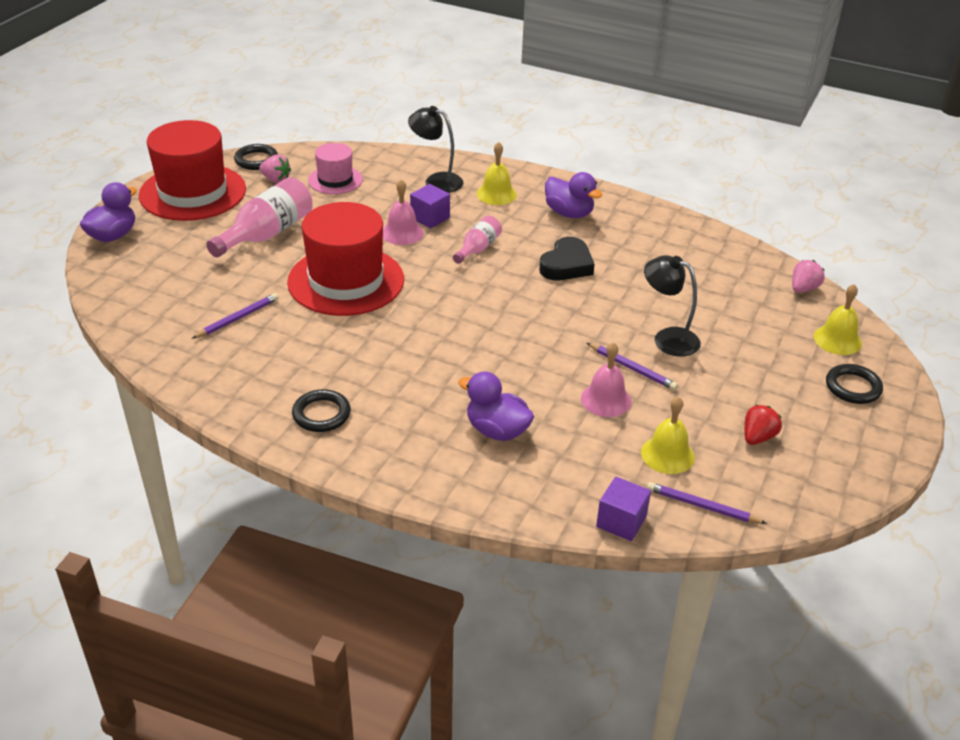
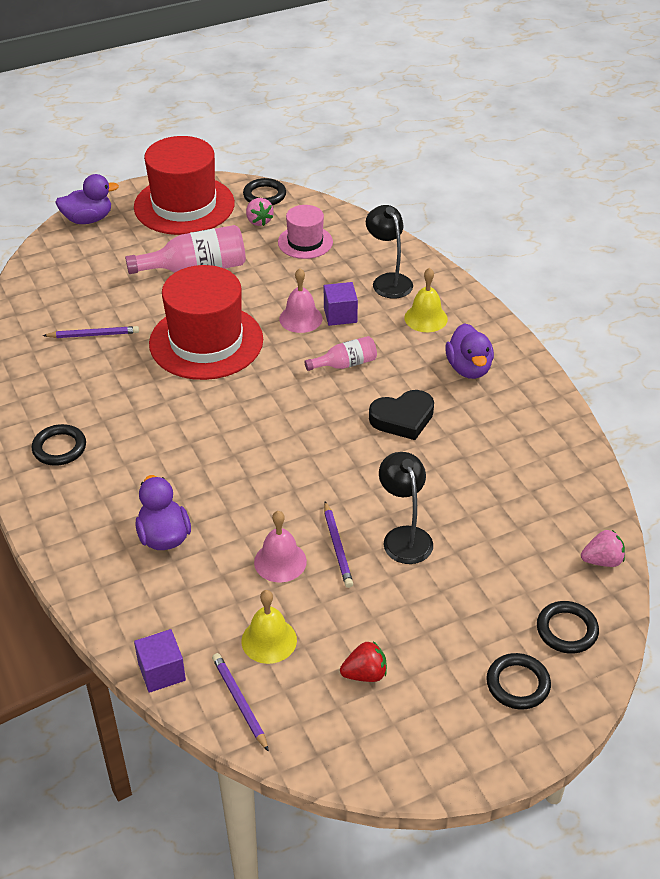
camera: 40 degrees right, 5 degrees up
(837, 340) = (567, 630): yellow bell -> black ring

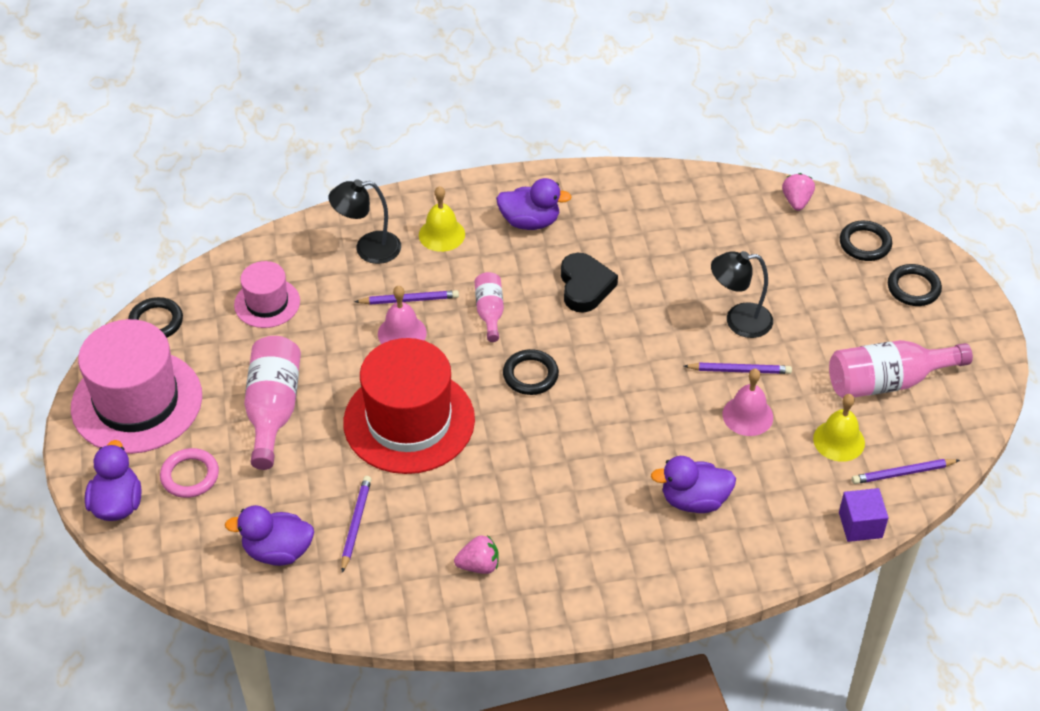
camera: 75 degrees left, 5 degrees up
(59, 301) = (277, 551): none -> purple duck
(59, 448) = (539, 576): black ring -> black ring (530, 375)
(121, 245) = (190, 476): none -> pink ring
(184, 205) = (137, 402): red hat -> pink hat
(259, 221) = (206, 336): pink strawberry -> pink strawberry (479, 565)
(340, 315) = (409, 300): purple cube -> purple pencil
(365, 674) = (887, 382): red strawberry -> pink bottle

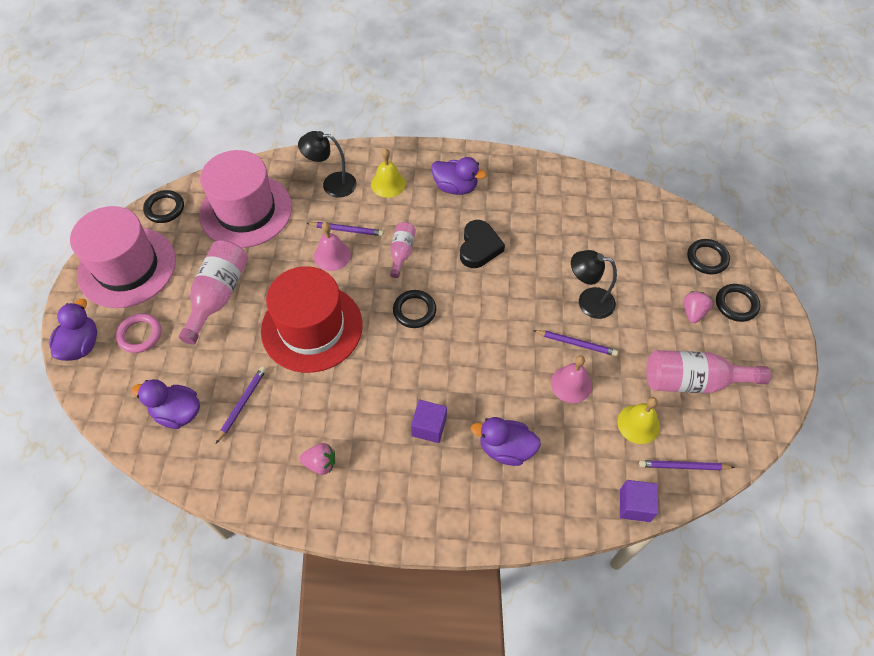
camera: 15 degrees right, 10 degrees up
(267, 303) = (246, 211): pink hat -> pink hat, size x1.89
(595, 498) = (429, 427): none -> purple cube
(796, 201) = (662, 212): pink strawberry -> pink strawberry (693, 312)

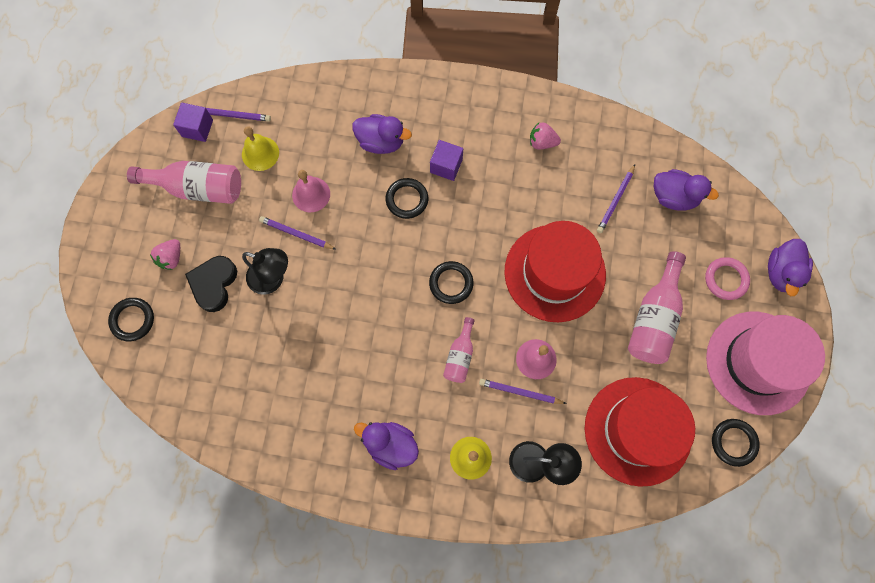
camera: 175 degrees left, 15 degrees up
(246, 211) = (637, 431): pink hat -> red hat
(479, 247) = (374, 355): black heart -> black heart (214, 284)
(635, 505) = (283, 89): purple cube -> purple cube (197, 128)
(736, 304) = (124, 263): black ring -> black ring (407, 199)

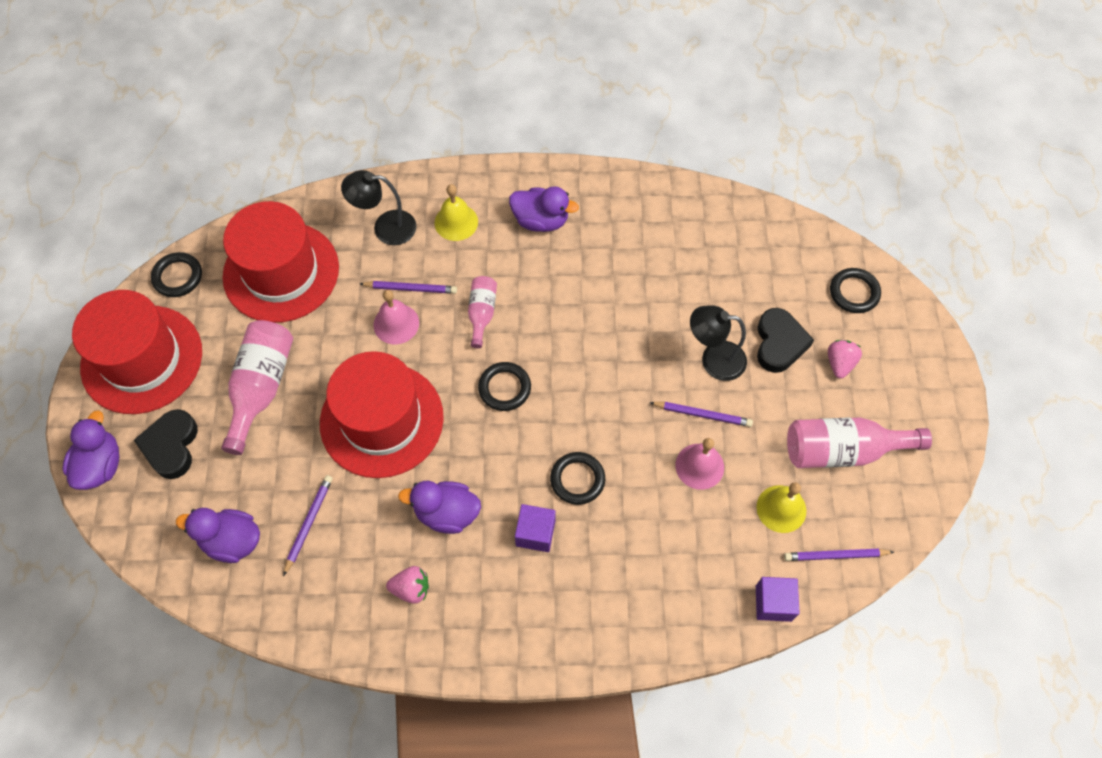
camera: 170 degrees right, 10 degrees down
(197, 128) = (875, 529): purple cube -> purple cube (773, 603)
(381, 142) = (628, 552): purple duck -> purple duck (446, 513)
(726, 279) = (171, 446): pink ring -> black heart
(758, 362) = (142, 359): pink hat -> red hat

